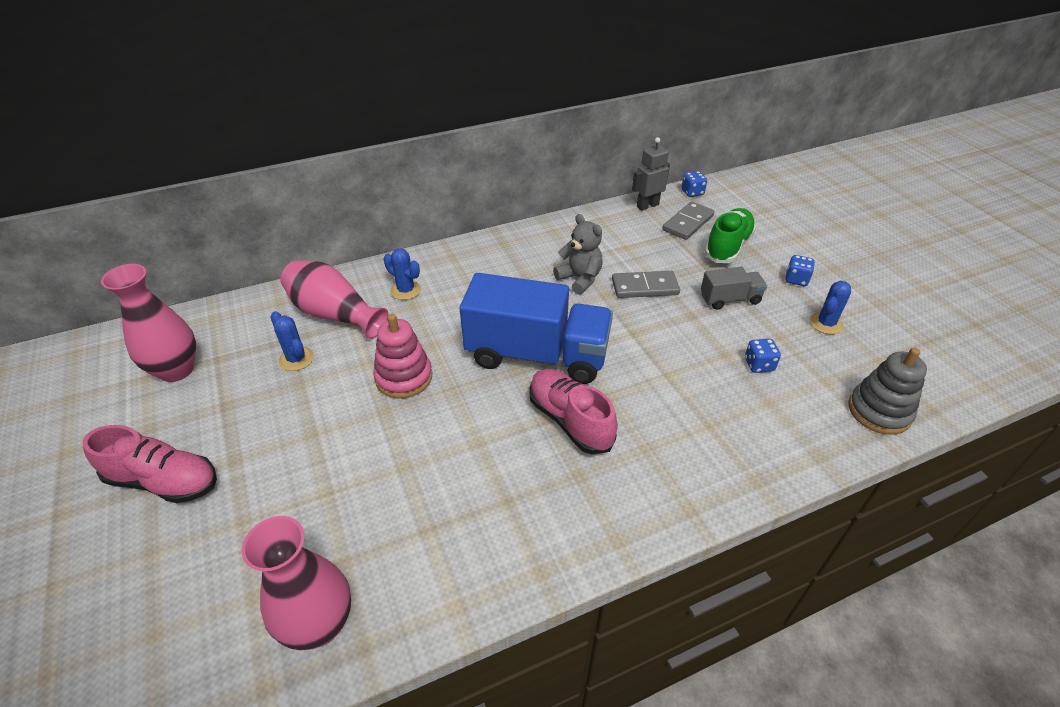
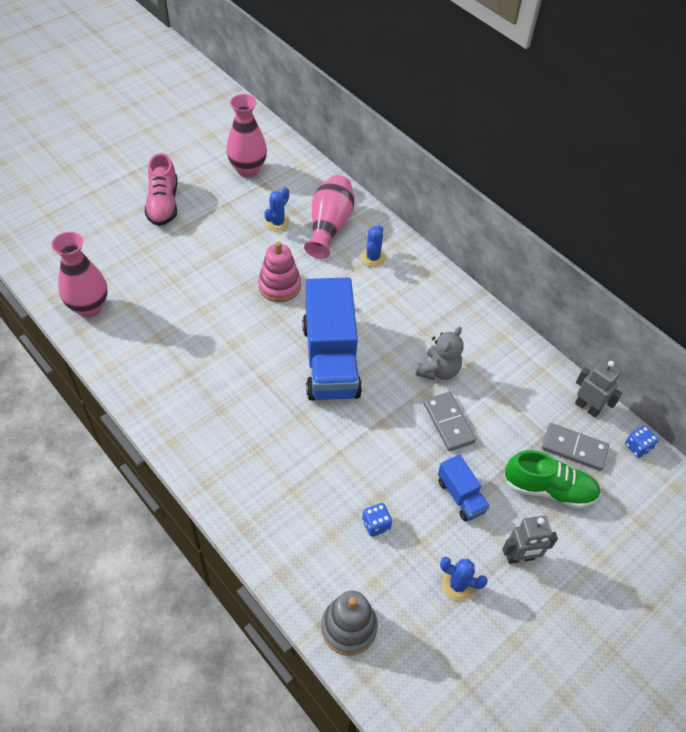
camera: 70 degrees right, 10 degrees up
(570, 420) = (269, 395): pink shoe -> none
(730, 299) = (460, 496): grey truck -> blue truck
(796, 279) = (520, 557): blue dice -> grey robot

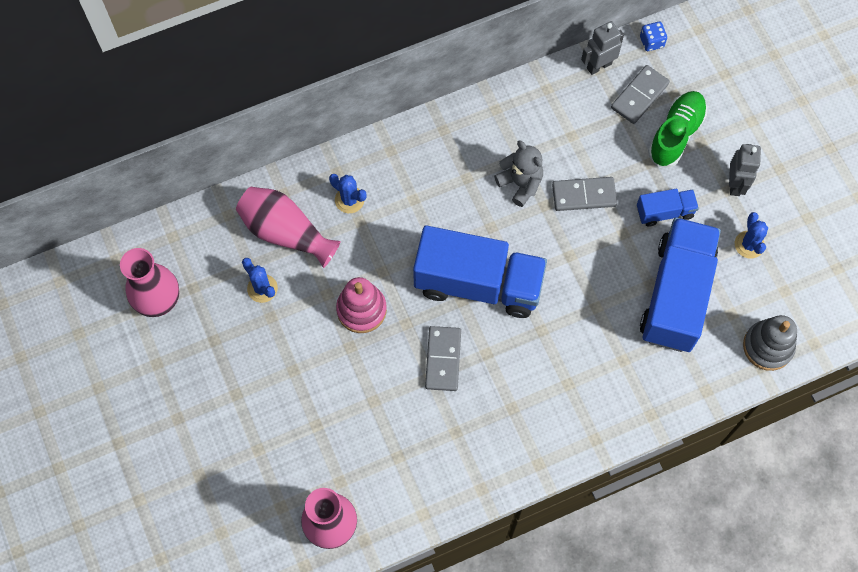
camera: 70 degrees left, 15 degrees up
(163, 204) = (187, 414): pink shoe -> none
(252, 349) = (443, 359): none -> grey domino
(376, 524) = (676, 295): blue dice -> blue truck
(457, 585) = (749, 244): blue cactus -> blue cactus turned 45 degrees counterclockwise

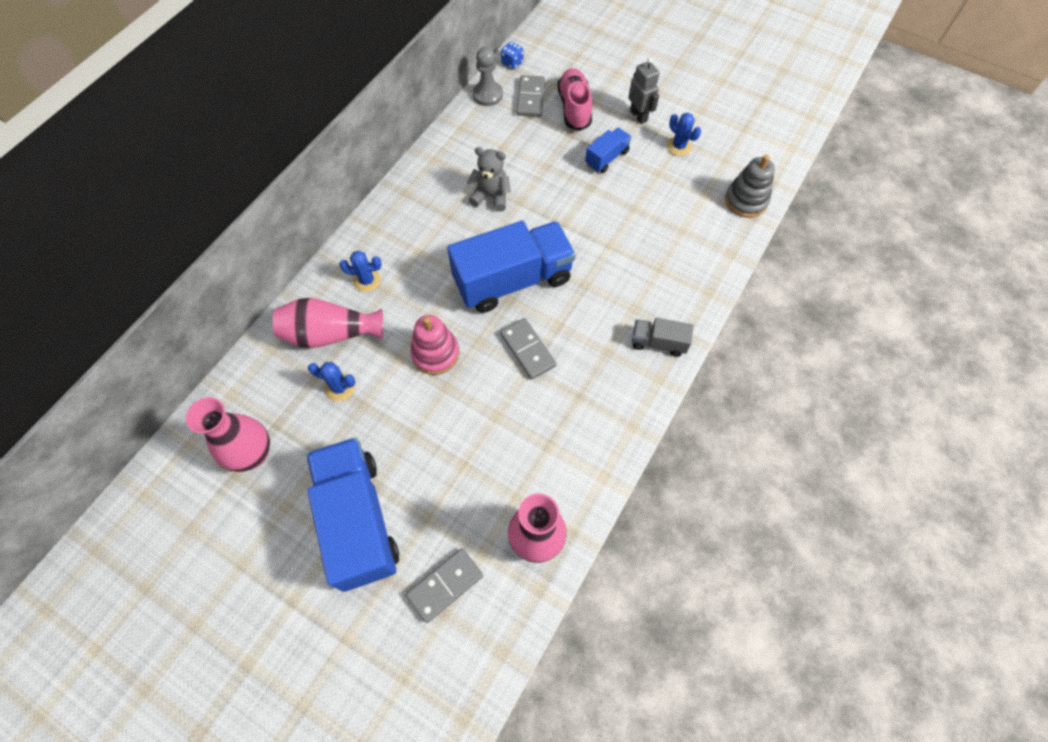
camera: 35 degrees left, 5 degrees down
(564, 430) = (658, 342): none -> grey truck
(584, 195) = (542, 178): grey domino -> grey domino (445, 585)
(599, 66) = (487, 95): grey robot -> grey pawn
(676, 134) = (574, 108): green shoe -> pink shoe
(676, 295) = (659, 204): blue truck -> blue truck (358, 520)

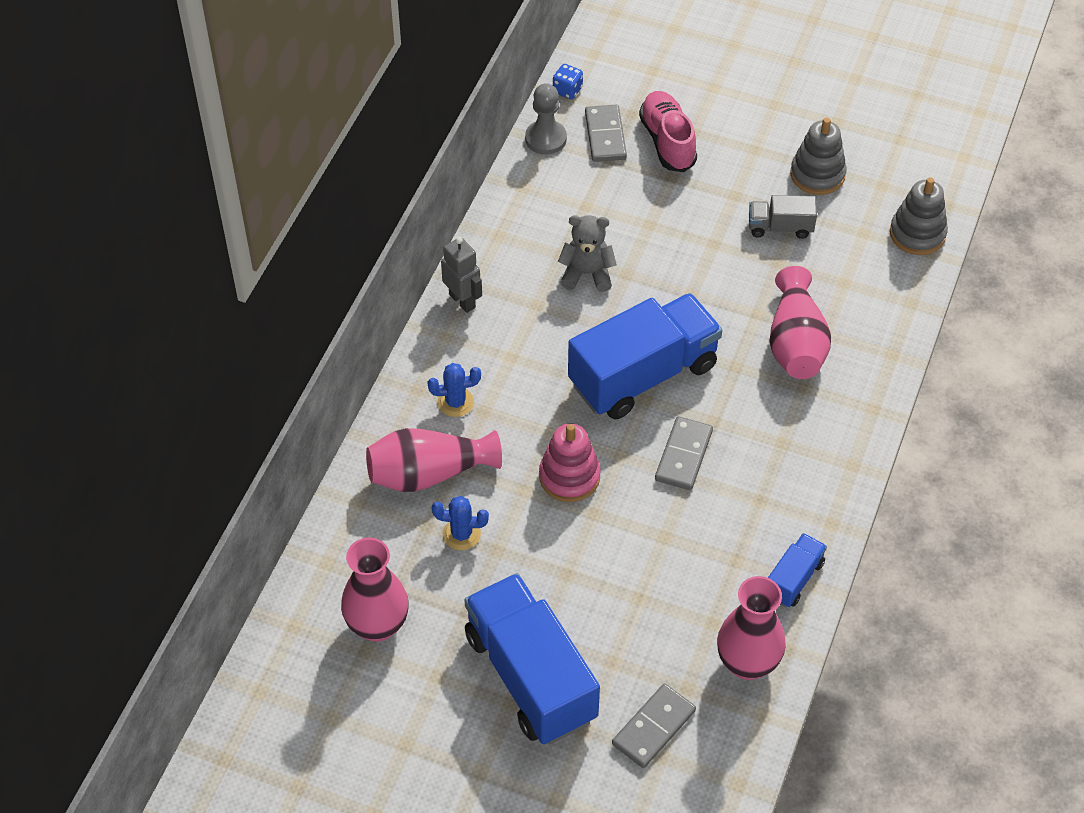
camera: 10 degrees left, 10 degrees down
(527, 350) = (683, 455): grey domino -> grey domino turned 60 degrees clockwise
(607, 158) = (726, 203): blue truck -> blue truck (794, 579)
(635, 272) = (796, 343): none -> pink vase
(638, 116) = (756, 141): grey robot -> grey robot (462, 301)
(658, 342) = (843, 423): grey truck -> grey truck (780, 227)
(679, 146) = (817, 174): blue cactus -> grey stacking toy

